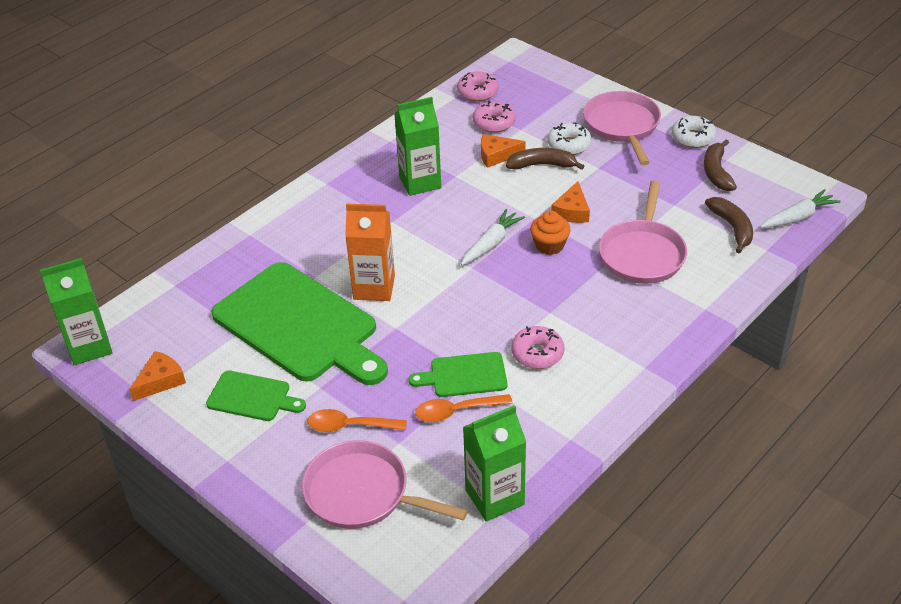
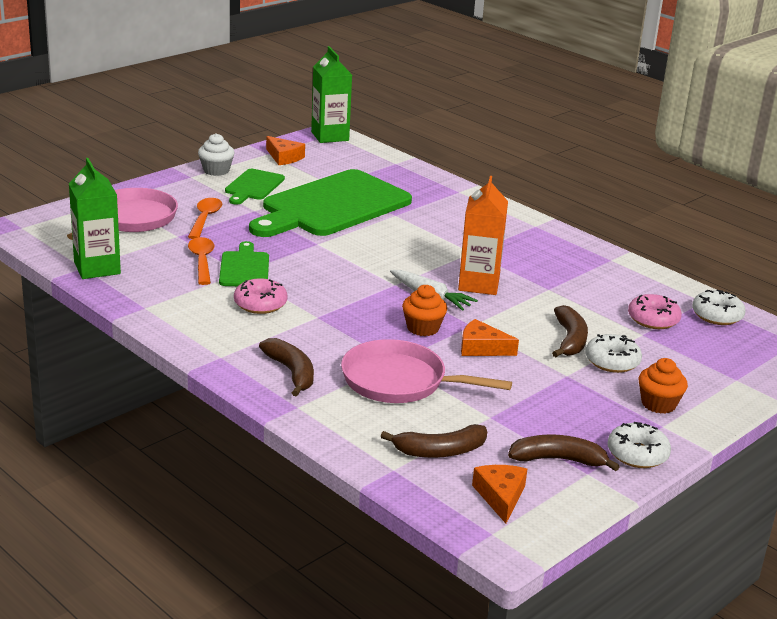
camera: 90 degrees right, 15 degrees down
(206, 438) = (216, 170): none -> white cupcake
(374, 287) = (374, 238): orange carton -> orange carton (479, 284)
(420, 182) = (537, 270): green carton -> none
(477, 92) = (717, 315): pink donut -> white donut
(497, 155) = (587, 315): orange cheese -> orange cheese (500, 496)
(622, 126) = (658, 404): pink pan -> orange cupcake
(654, 318) = (291, 372): none -> brown banana
(798, 217) = (456, 508): white carrot -> none

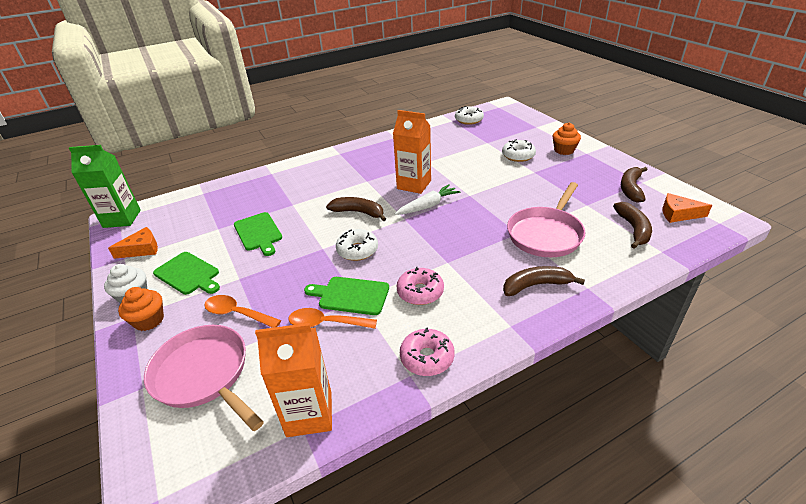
camera: 70 degrees left, 10 degrees up
(97, 268) = (309, 414): green carton -> orange carton
(332, 206) = (258, 233): green cutting board -> green cutting board, size x0.47
(423, 328) = (472, 215): orange cupcake -> orange cupcake (149, 320)
(482, 348) = (500, 195): orange cheese -> none
(570, 340) = (492, 164): brown banana -> brown banana (358, 212)
(637, 454) = (617, 164): white donut -> white donut (357, 250)
(653, 319) = (470, 137): pink donut -> pink donut (427, 358)

